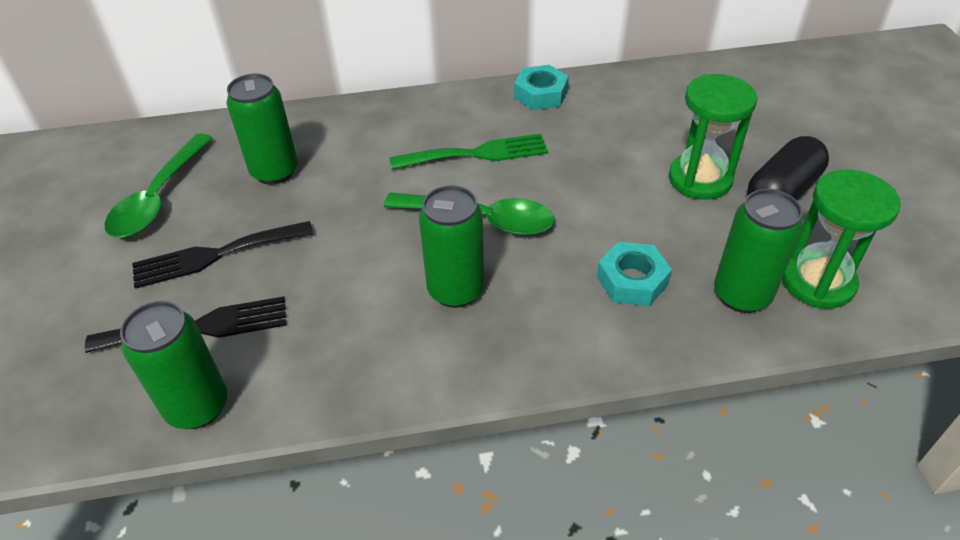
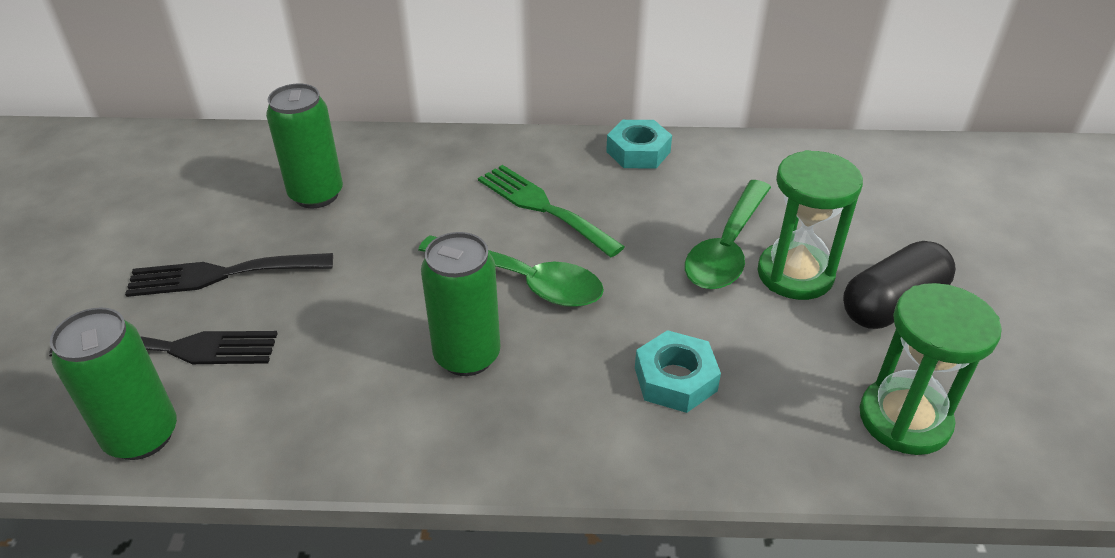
camera: 10 degrees right, 5 degrees down
(159, 197) = (187, 204): green spoon -> green spoon (727, 247)
(477, 154) = (543, 207): green fork -> green fork turned 135 degrees counterclockwise
(741, 295) = (803, 419): green can -> none

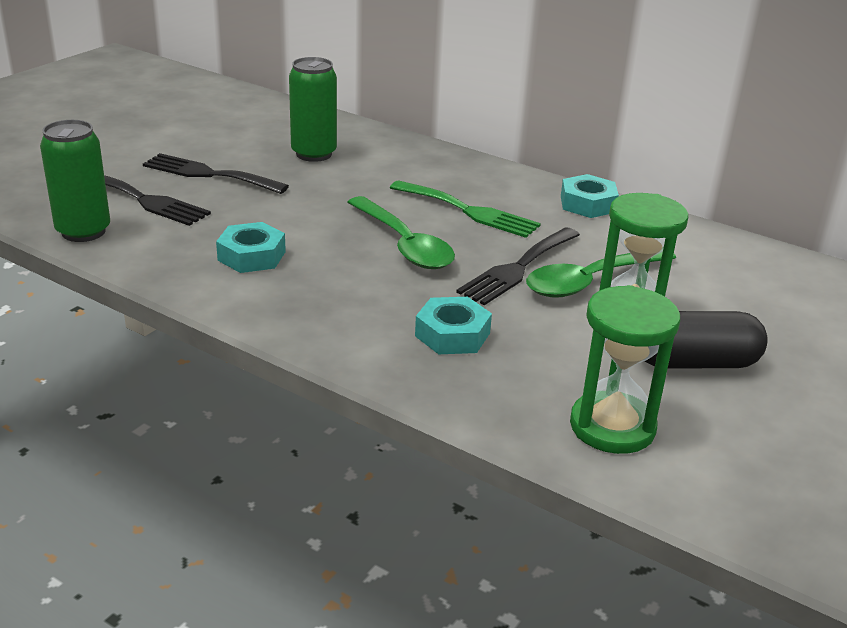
camera: 30 degrees right, 10 degrees down
(381, 374) = (251, 256): none -> turquoise nut
(467, 356) = (318, 268): green can -> none
(543, 207) = (469, 211): green fork -> green fork turned 135 degrees clockwise
(653, 262) = (518, 268): none -> black fork

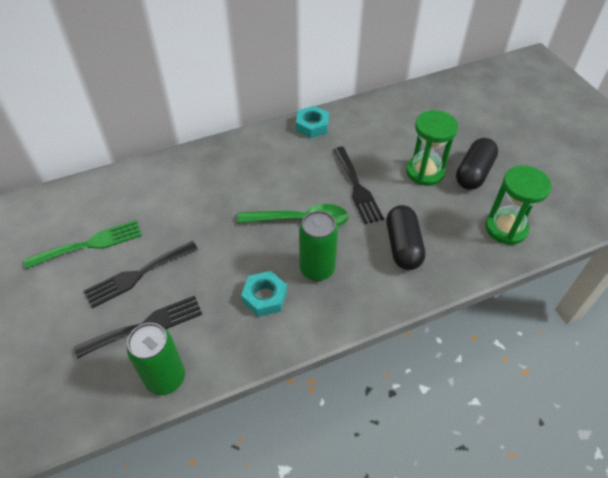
camera: 55 degrees left, 20 degrees up
(314, 154) = (155, 209): green can -> green can (317, 269)
(452, 334) = (403, 246): turquoise nut -> black capsule
(469, 211) = (284, 175): green fork -> green fork (90, 244)
(591, 281) = (387, 167): green spoon -> none

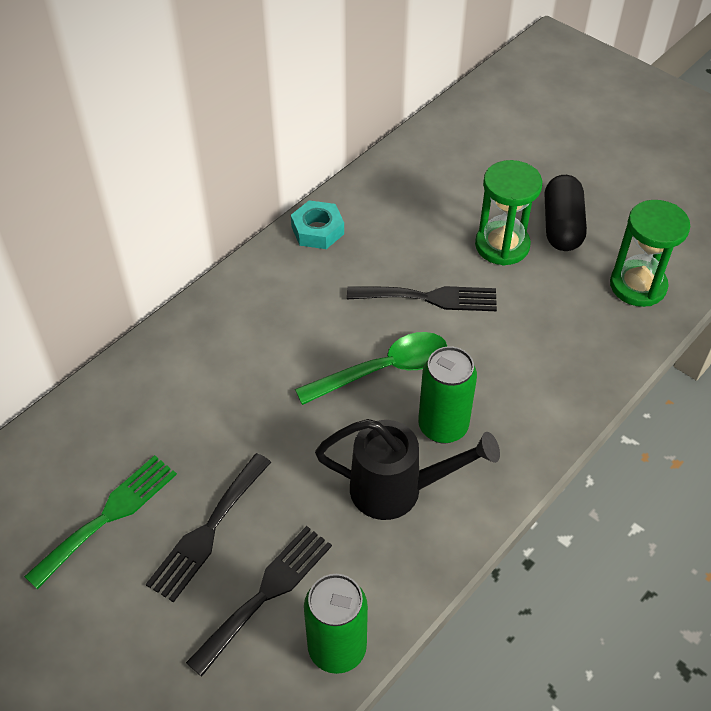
camera: 25 degrees left, 0 degrees up
(264, 297) = (399, 490): turquoise nut -> black watering can
(357, 188) = (429, 298): black fork -> black fork turned 45 degrees counterclockwise
(403, 246) = (530, 355): black capsule -> none

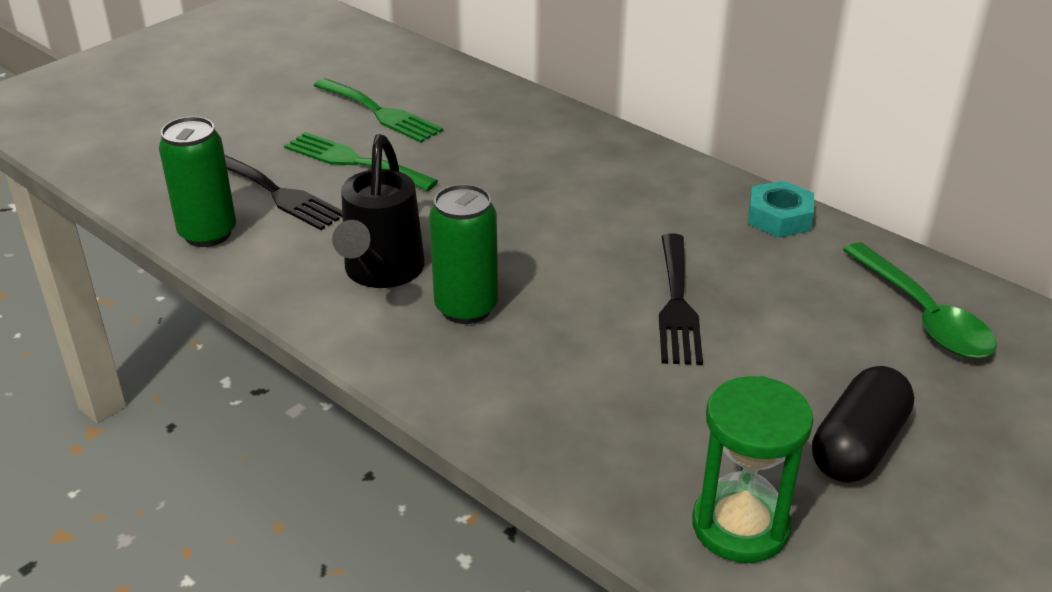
camera: 90 degrees right, 15 degrees down
(208, 531) = (354, 161): black fork -> green fork
(383, 370) = (552, 265): green spoon -> green spoon (922, 315)
(502, 245) = (795, 377): green hourglass -> none
(562, 226) = (858, 446): black capsule -> black capsule turned 60 degrees counterclockwise

